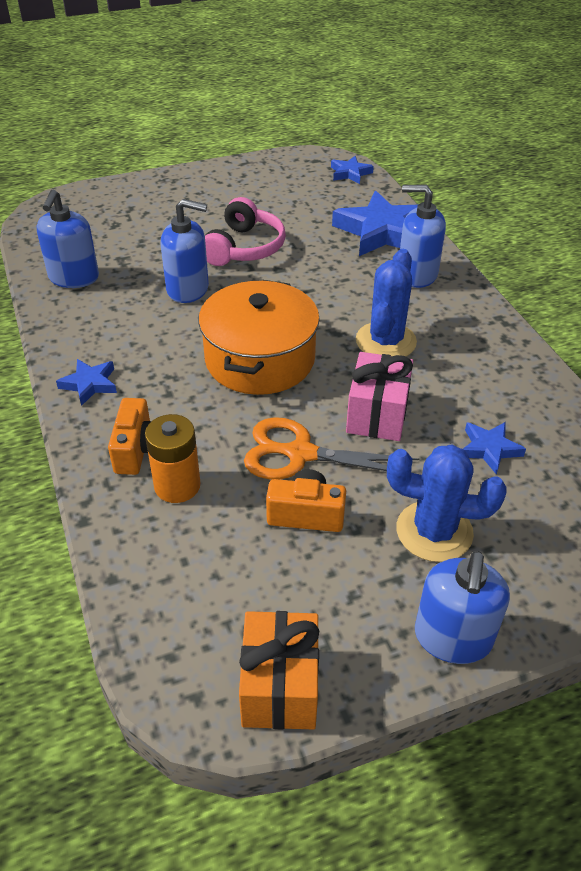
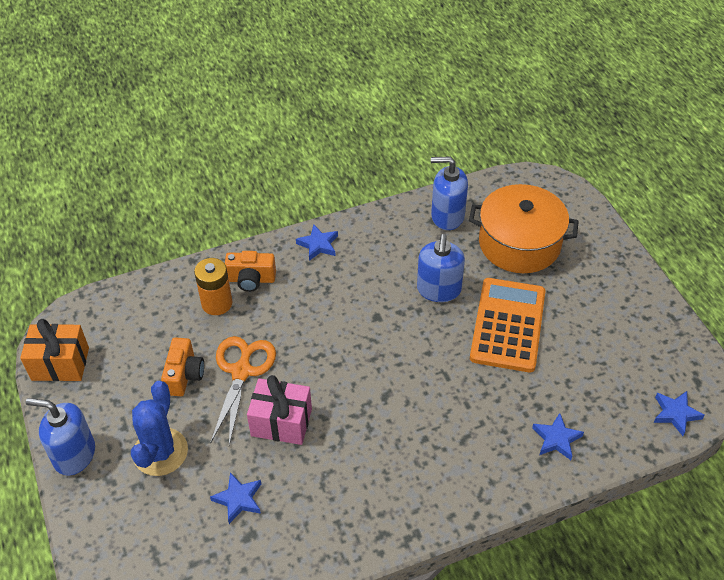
camera: 90 degrees right, 5 degrees up
(244, 248) = (508, 325): pink headphones -> orange calculator
(259, 359) = (348, 343): orange pot -> orange pot (519, 243)
(381, 231) = (556, 439): blue star -> blue star, size x0.50
(385, 341) = (374, 433): blue cactus -> none
(416, 274) = (481, 466): blue soap dispenser -> none

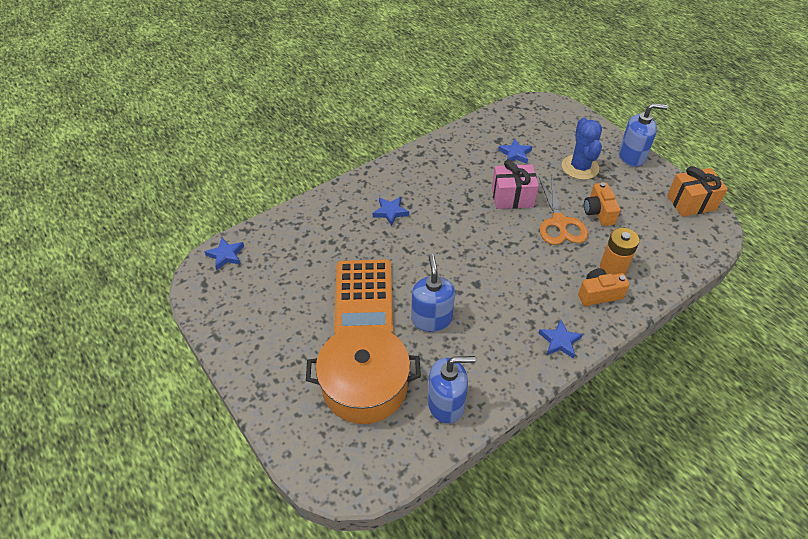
camera: 165 degrees right, 0 degrees up
(556, 439) = (316, 222): blue star -> blue star (390, 212)

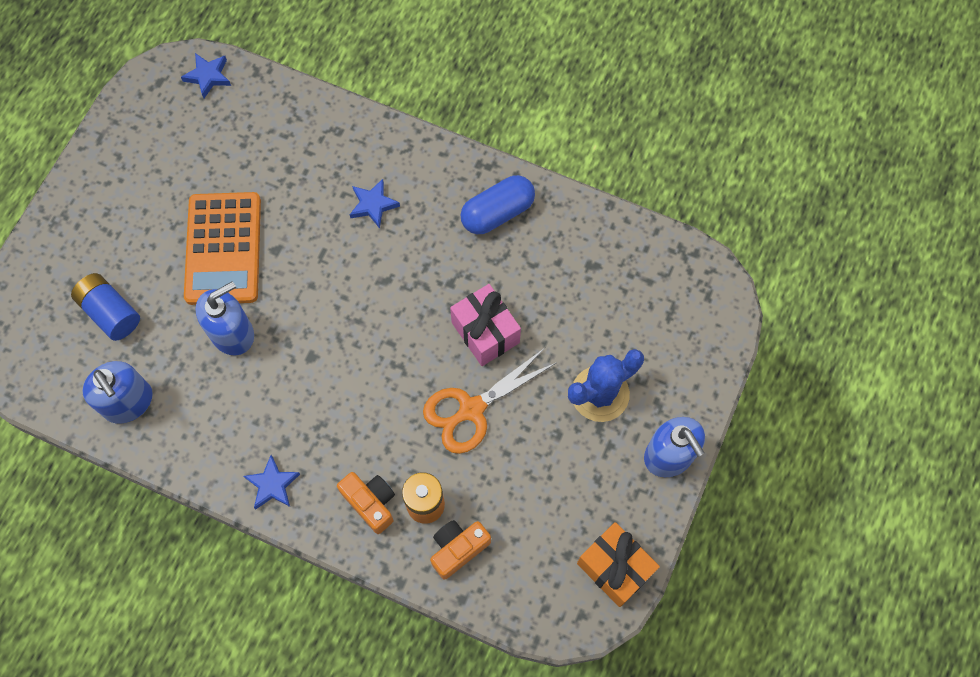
camera: 60 degrees right, 20 degrees up
(363, 298) = (223, 249): orange calculator -> orange calculator turned 60 degrees counterclockwise
(365, 386) = (111, 312): orange pot -> blue battery
(438, 162) = (497, 213): none -> blue capsule
(515, 154) = (576, 299): blue star -> none
(598, 212) = (520, 451): orange camera -> orange camera (458, 549)

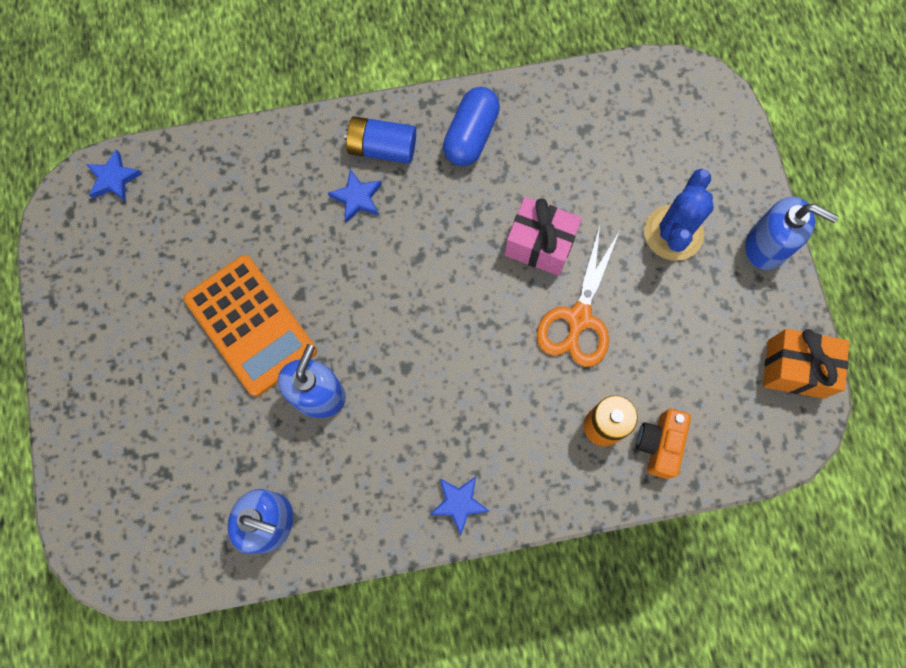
camera: 35 degrees left, 5 degrees up
(111, 312) = (189, 453): blue battery -> blue battery (382, 148)
(370, 503) = (556, 458): orange camera -> none

